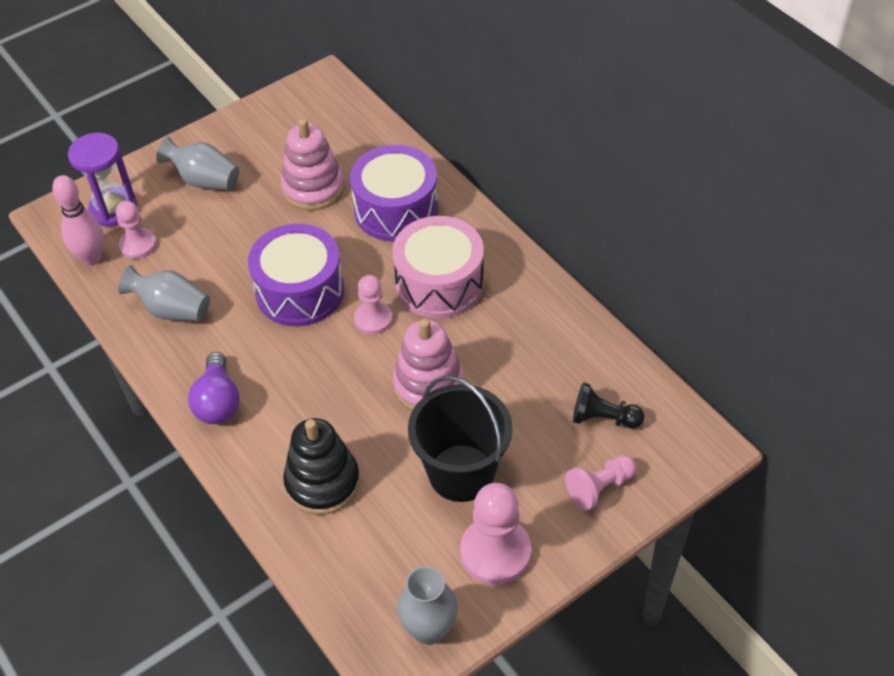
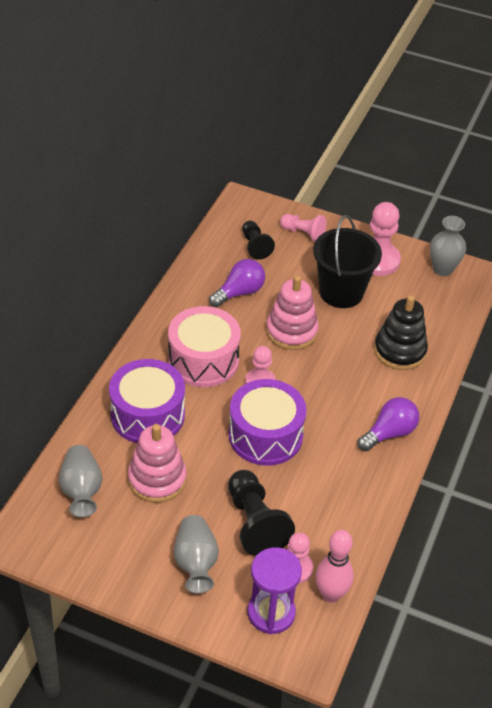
camera: 125 degrees left, 5 degrees down
(171, 309) = (338, 505): grey vase -> grey vase (81, 490)
(208, 237) = (255, 523): none -> black pawn
(526, 362) = (239, 292): none -> purple light bulb

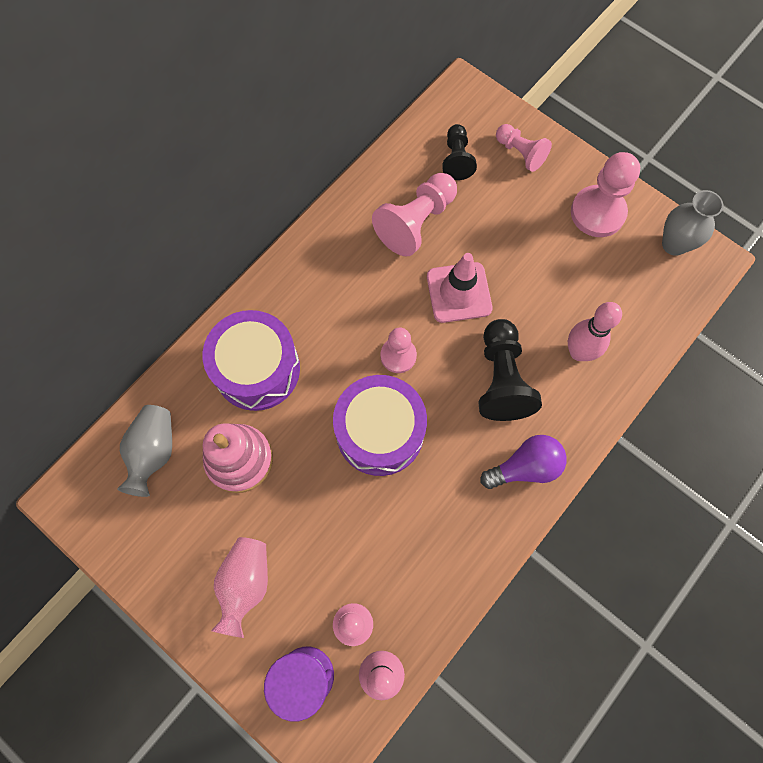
camera: 20 degrees right, 25 degrees up
(195, 563) = (245, 584): grey vase -> pink vase
(203, 360) = (343, 308): pink drum -> none
(239, 292) = (416, 222): purple light bulb -> pink pawn
(255, 523) = (328, 549): black pawn -> black pawn (501, 379)
(291, 331) = (459, 292): pink stacking toy -> pink traffic cone
(341, 292) = (537, 250): black bucket -> none
(399, 351) = (578, 352): black stacking toy -> pink bowling pin

